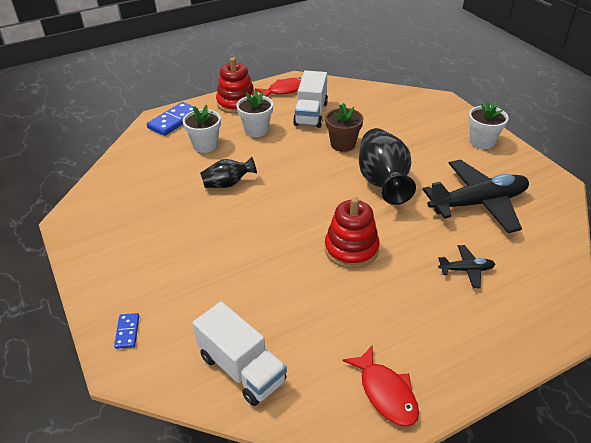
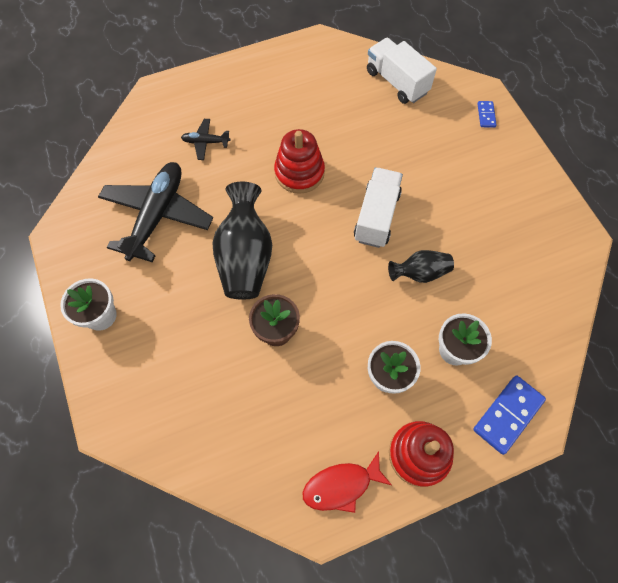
camera: 175 degrees left, 25 degrees up
(311, 114) = (308, 408): white truck -> white truck (376, 216)
(386, 393) = (300, 59): red fish -> none
(478, 203) = (157, 215): black plane -> black plane turned 120 degrees clockwise

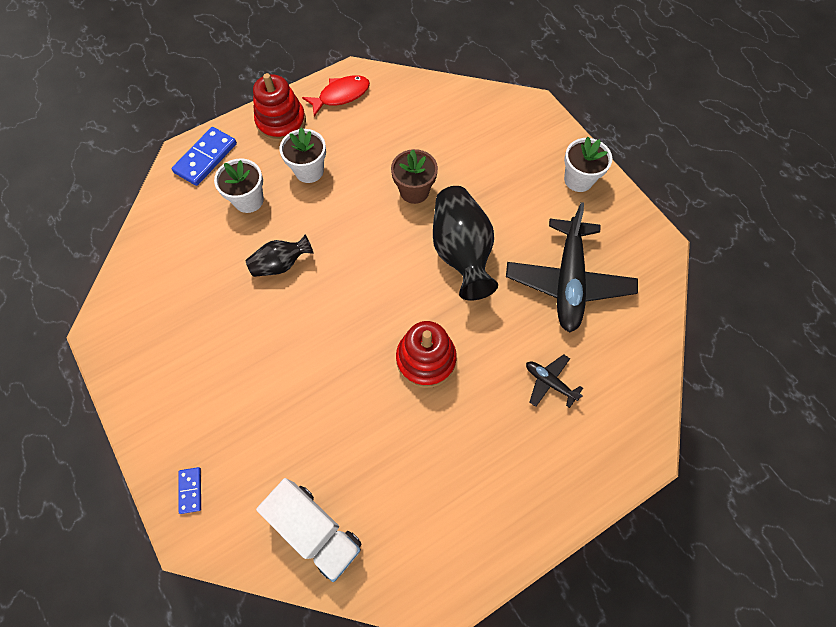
camera: 170 degrees right, 0 degrees up
(205, 142) = (549, 382): black plane -> black plane turned 135 degrees counterclockwise
(376, 216) = (330, 318): white truck -> none

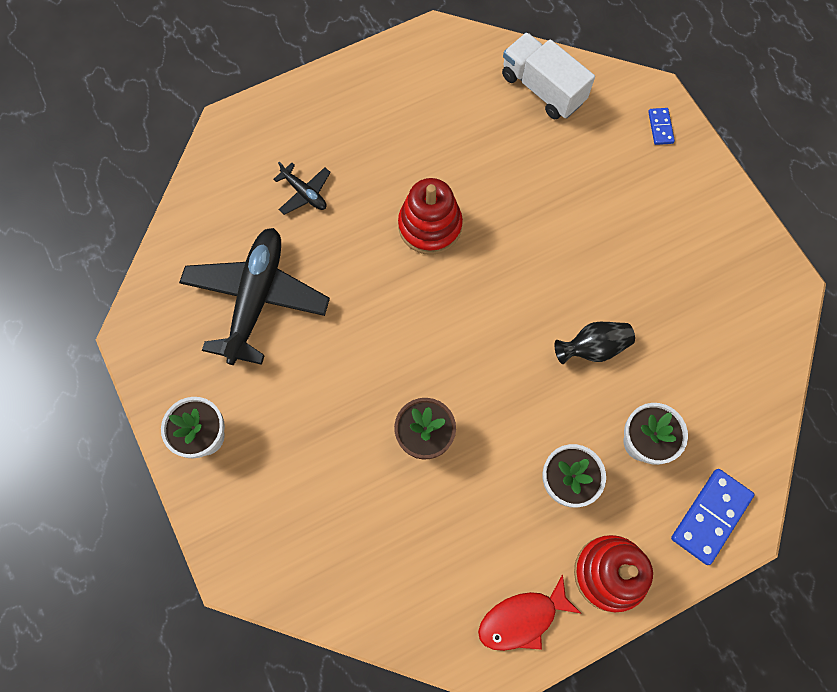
camera: 175 degrees left, 5 degrees up
(461, 252) = (375, 345): black vase -> none

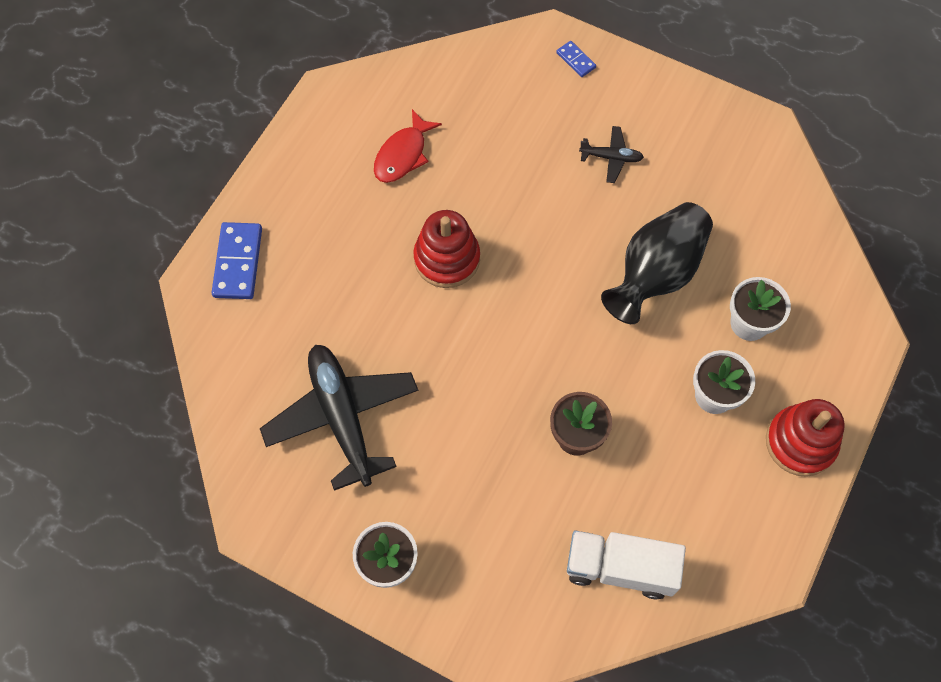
camera: 35 degrees left, 5 degrees down
(304, 193) = (314, 299): black plane -> black plane (611, 157)
(522, 619) = (761, 525): red fish -> red fish (403, 155)
(542, 89) = (454, 85): white truck -> white truck (620, 568)
(593, 348) = (656, 274): black vase -> black vase, size x1.80
(710, 516) = (841, 346): blue domino -> blue domino (238, 262)

